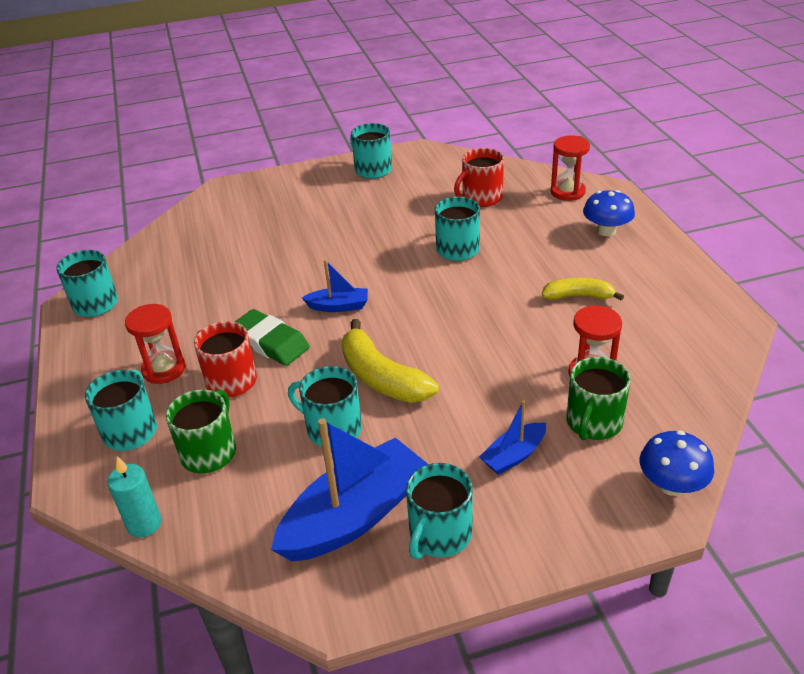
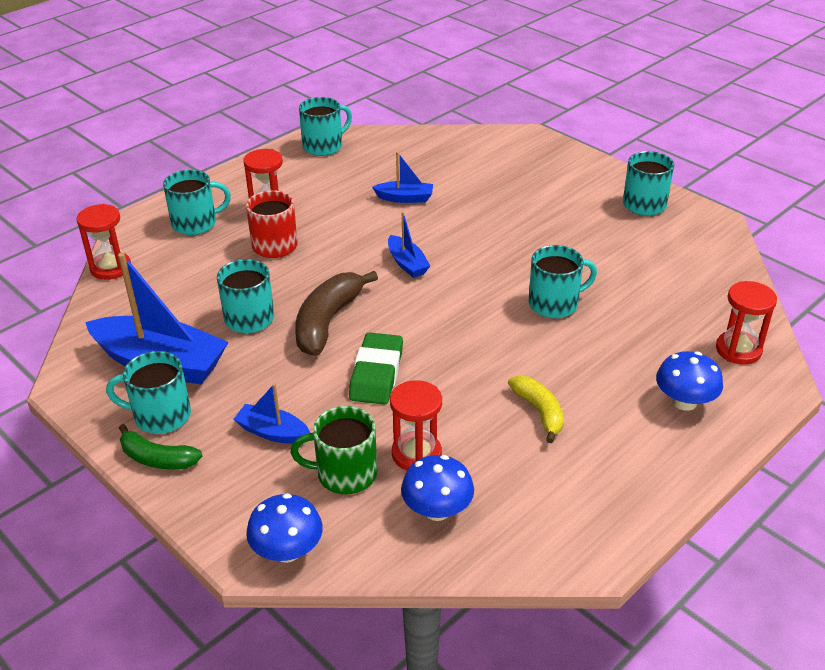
camera: 60 degrees right, 0 degrees up
(144, 524) = (111, 268): turquoise candle -> red hourglass
(209, 452) = (192, 267): green mug -> none
(240, 279) = (405, 198): none -> blue boat
(270, 342) = (333, 246): green eraser -> green eraser (376, 374)
(381, 377) = (328, 321): yellow banana -> brown banana
(481, 198) = (662, 290): red mug -> none
(503, 552) = (157, 458): none -> green banana
(661, 382) = (437, 510): none -> blue mushroom

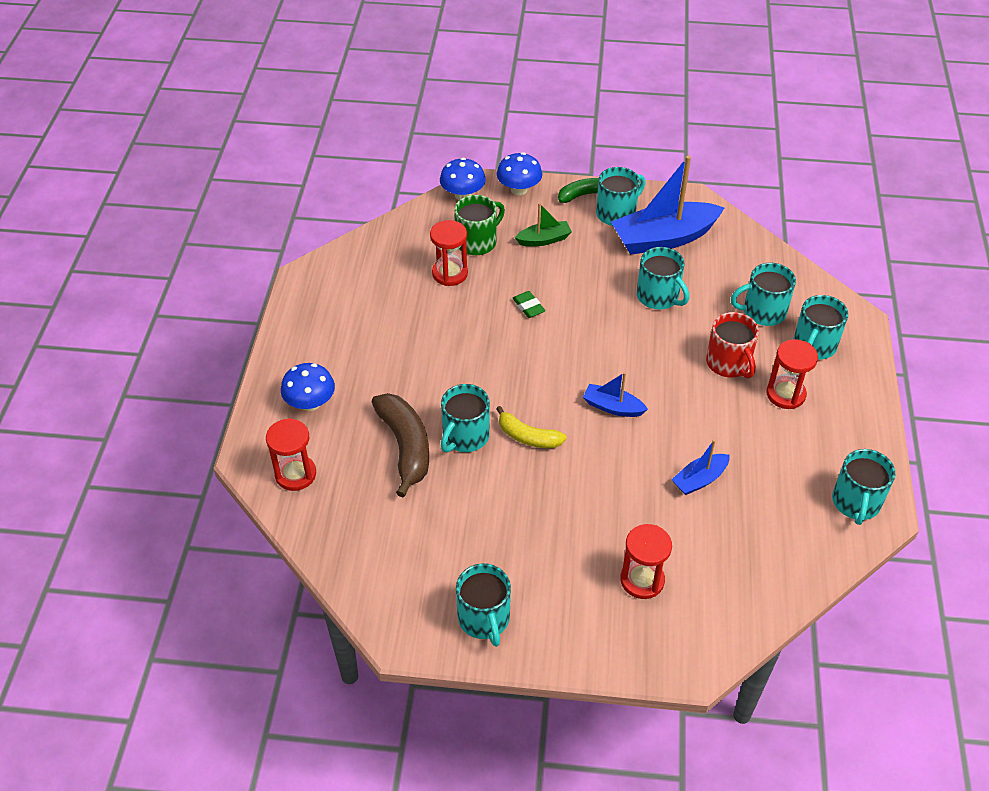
camera: 140 degrees right, 10 degrees up
(111, 268) = (803, 276): red hourglass -> red hourglass (642, 580)
(189, 262) = (763, 312): none -> turquoise mug
(272, 432) = (544, 240): blue boat -> green boat
(328, 321) = (605, 324): brown banana -> brown banana (405, 447)
(376, 374) = (528, 307): green eraser -> green eraser, size x0.55
(437, 510) = (408, 252): blue mushroom -> blue mushroom (519, 189)
(539, 412) = (401, 340): yellow banana -> yellow banana (528, 437)

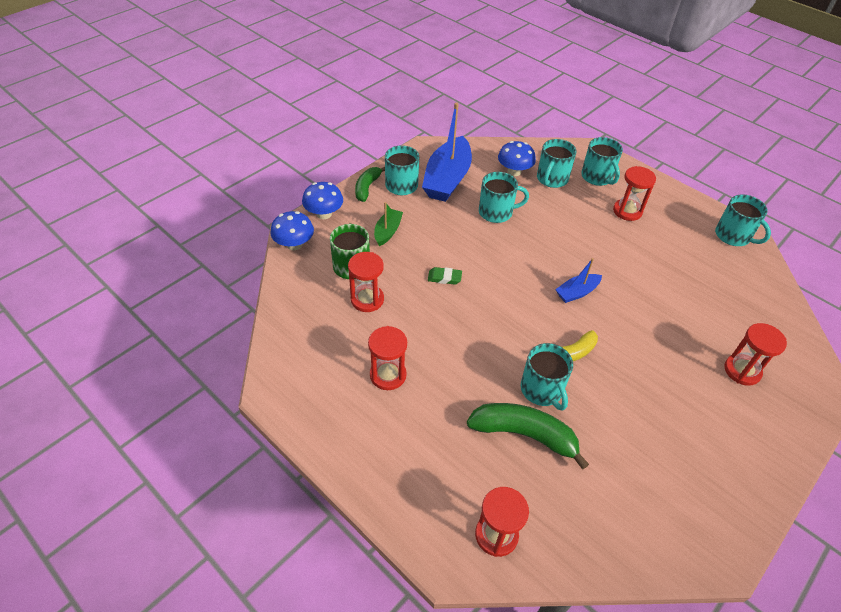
camera: 55 degrees left, 0 degrees up
(310, 403) = (423, 474): blue mushroom -> blue mushroom (514, 171)
(384, 331) = (388, 375): none -> red hourglass
(405, 447) = (524, 435): brown banana -> green banana
(484, 618) = (731, 486): turquoise mug -> none
(699, 479) = (671, 290): blue boat -> none
(728, 363) = (582, 218): red mug -> none

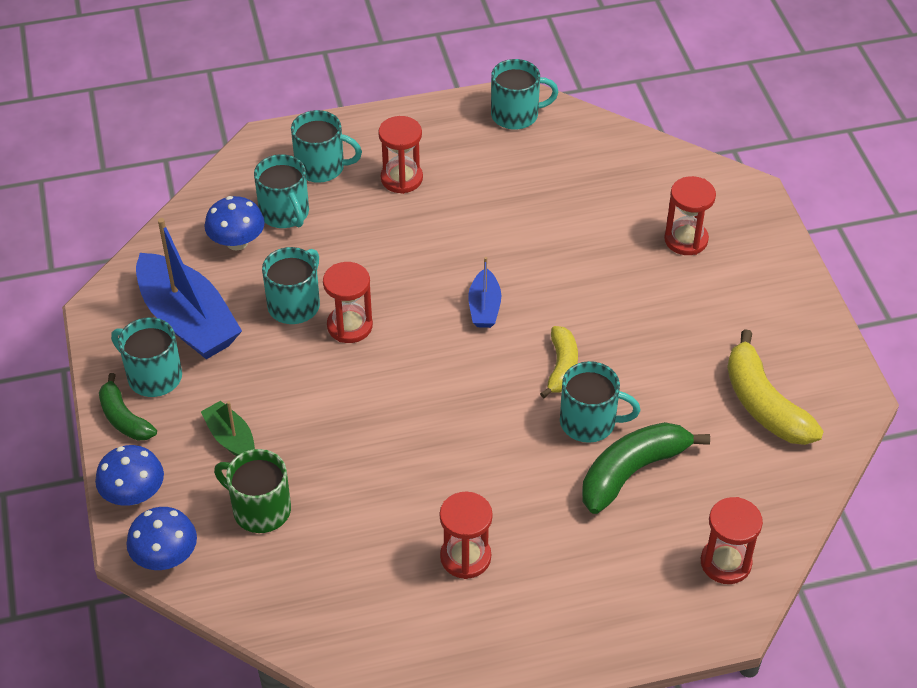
camera: 55 degrees left, 0 degrees up
(367, 299) = (333, 520): red hourglass -> red hourglass (350, 326)
(444, 278) = (361, 421): green eraser -> none
(655, 491) = (764, 404): none -> yellow banana

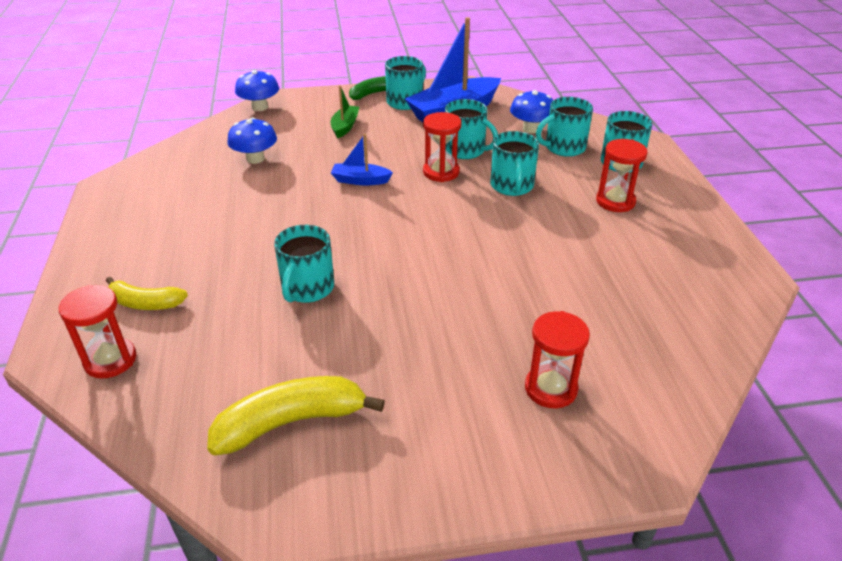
camera: 95 degrees right, 10 degrees down
(134, 494) = (311, 97): blue mushroom -> blue mushroom (255, 159)
(231, 438) = (345, 126): green boat -> green boat turned 45 degrees counterclockwise
(260, 509) = (281, 136): green mug -> none
(465, 557) = (199, 214): red hourglass -> none
(484, 307) = (455, 237): blue boat -> blue boat (360, 180)
(516, 115) = (729, 274): turquoise mug -> turquoise mug (512, 186)
(561, 367) = (376, 277): yellow banana -> yellow banana (145, 303)
(632, 472) = (241, 310): green banana -> none

